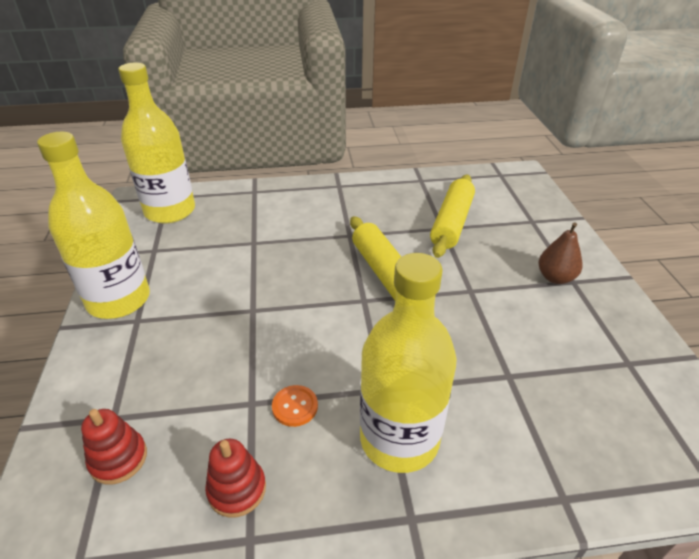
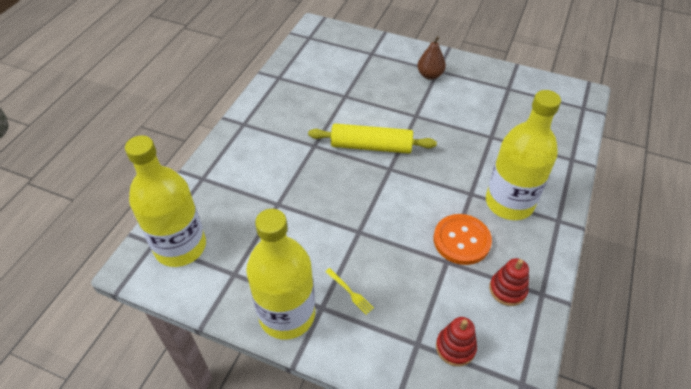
camera: 60 degrees left, 10 degrees up
(165, 333) = (350, 292): none -> yellow fork
(295, 406) = (461, 240): orange button -> orange button, size x1.82
(452, 223) = (343, 89): yellow rolling pin -> none

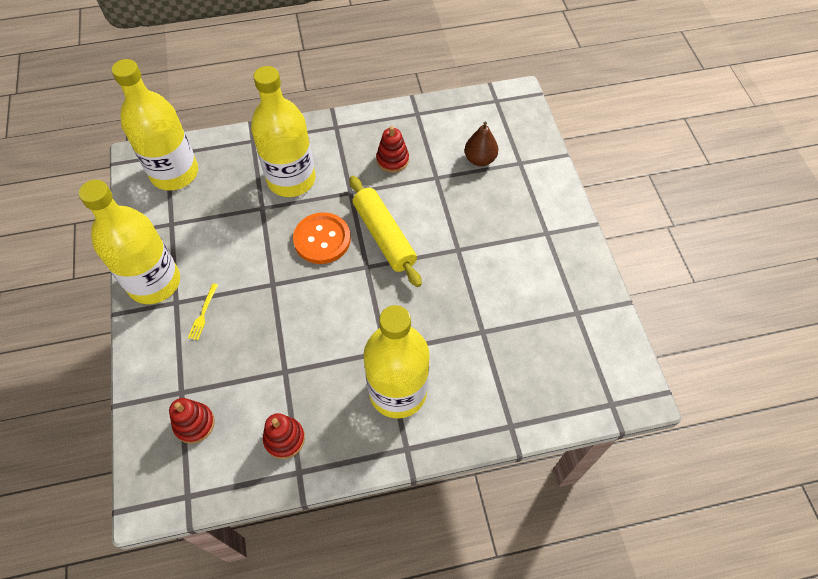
camera: 55 degrees right, 10 degrees up
(268, 173) = (291, 179): none -> yellow bottle
(307, 109) = (392, 160): none -> red stacking toy
(430, 75) = (532, 230): brown pear -> brown pear (480, 159)
(461, 240) = (318, 372): orange button -> orange button (322, 239)

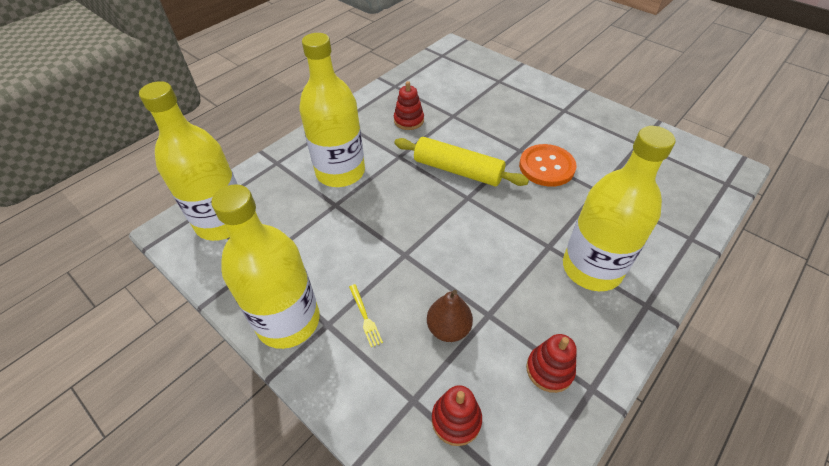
camera: 35 degrees left, 10 degrees down
(322, 239) = (411, 199): orange button -> orange button (546, 167)
(480, 159) = (470, 91): brown pear -> brown pear (448, 328)

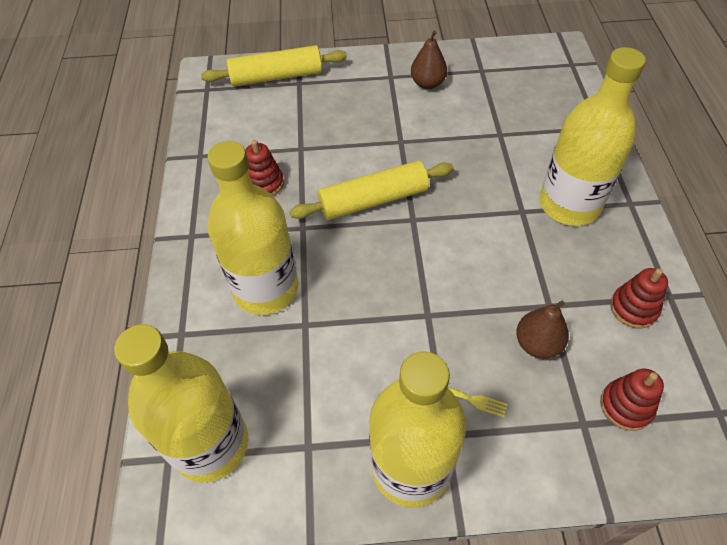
camera: 45 degrees left, 5 degrees up
(490, 70) = (276, 76): none -> yellow rolling pin
(546, 167) = (439, 141): orange button -> none
(585, 129) = (427, 84): none -> brown pear

